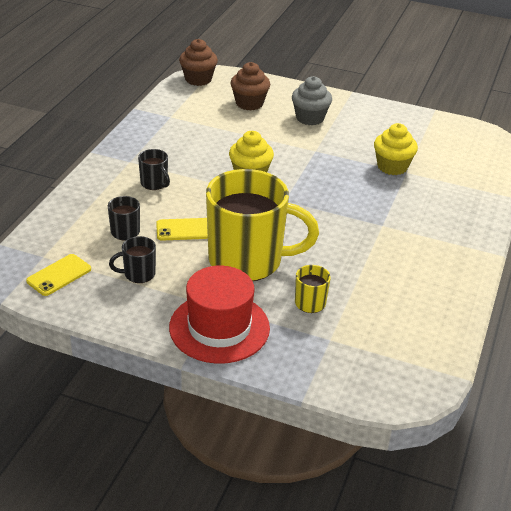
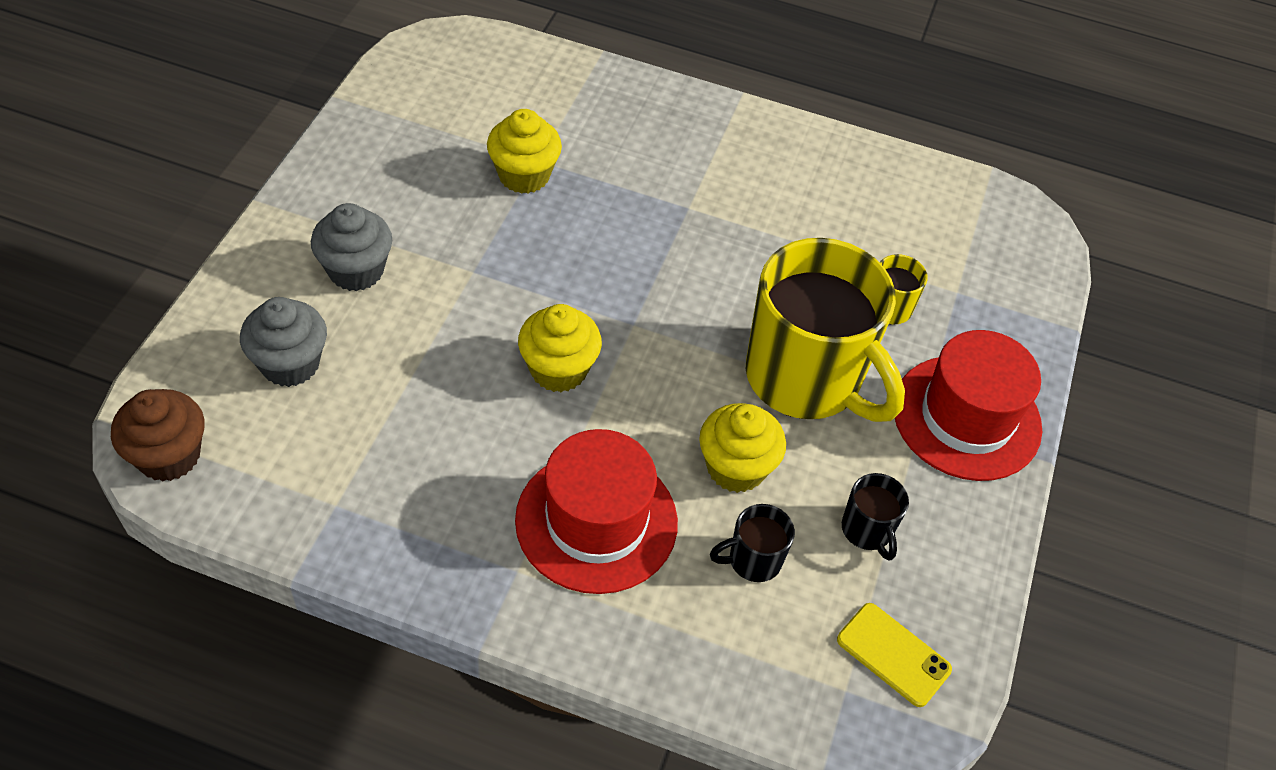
camera: 95 degrees left, 15 degrees up
(154, 183) = (596, 521): black mug -> red hat
(184, 230) = (736, 467): yellow phone -> yellow cupcake
(248, 261) = (806, 379): yellow mug -> yellow mug turned 135 degrees clockwise
(249, 103) = (290, 364): brown cupcake -> grey cupcake

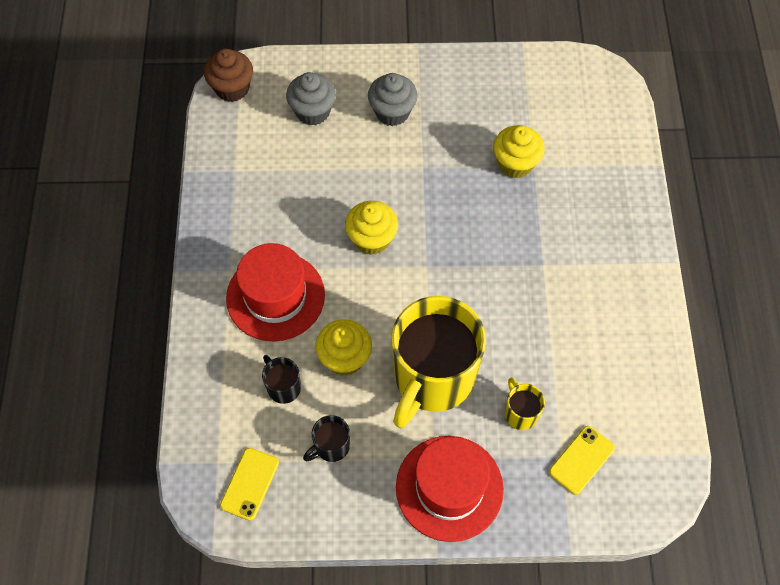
camera: 75 degrees right, 10 degrees up
(967, 275) = (581, 460): none -> yellow phone

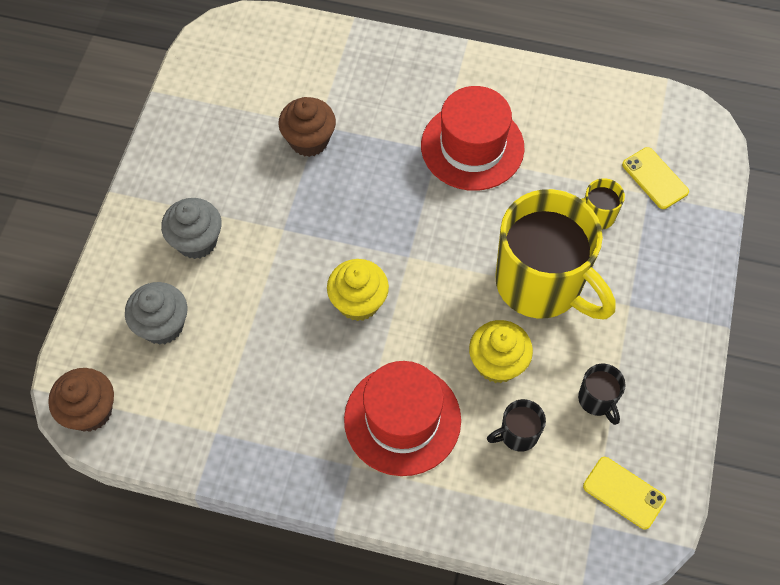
camera: 75 degrees left, 0 degrees up
(449, 488) = (662, 299): red hat -> red hat (472, 147)
(515, 164) = (309, 140): yellow cupcake -> brown cupcake

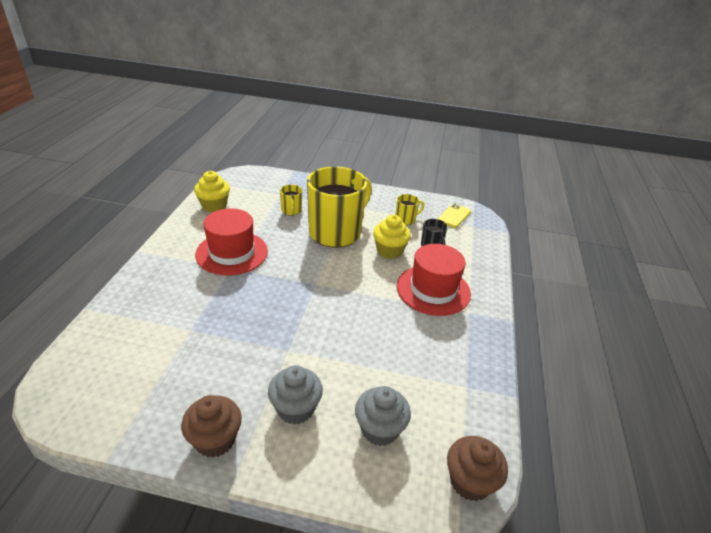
camera: 95 degrees left, 25 degrees down
(309, 140) = (205, 335): brown cupcake -> brown cupcake (215, 440)
(358, 302) = (351, 308): yellow cupcake -> yellow cupcake (214, 206)
(597, 400) = (406, 219): black mug -> yellow mug
(655, 178) = (269, 191): yellow phone -> none

